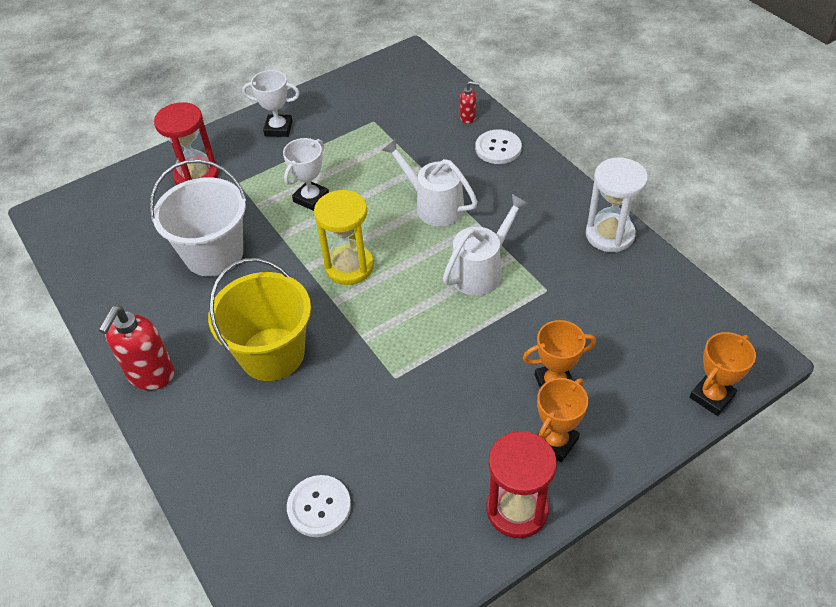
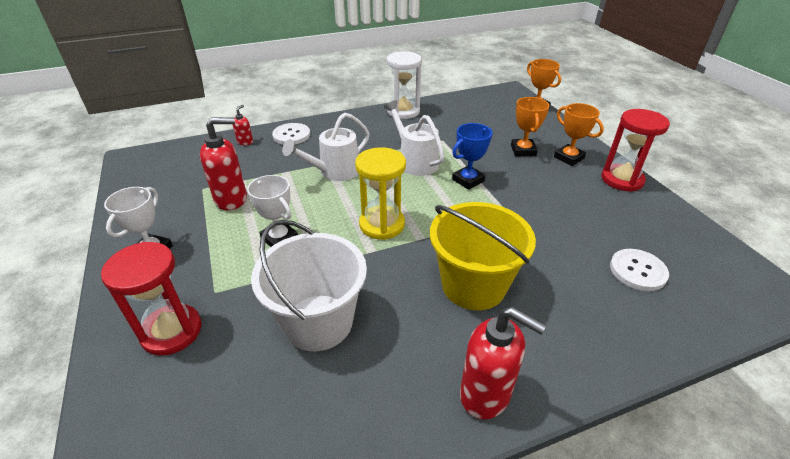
camera: 80 degrees left, 10 degrees down
(361, 147) = (231, 199): none -> red soap dispenser
(456, 329) = (468, 180): none -> blue trophy

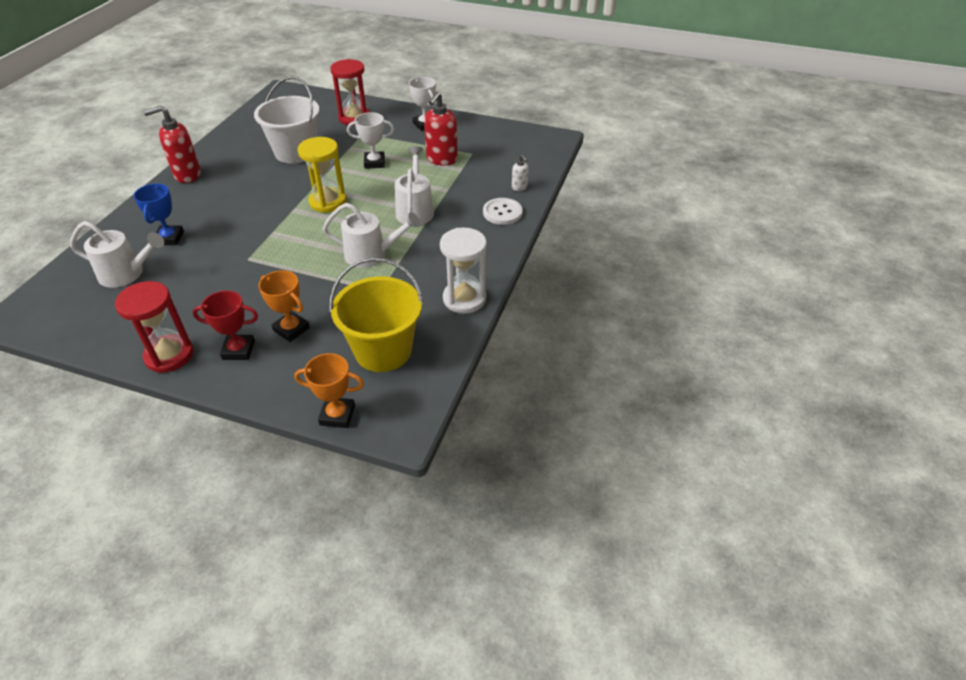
camera: 130 degrees right, 5 degrees up
(245, 142) = (519, 187): red soap dispenser -> white soap dispenser
(468, 180) = (308, 266): blue trophy -> blue trophy (169, 238)
(473, 285) = (232, 206): yellow bucket -> yellow bucket (383, 351)
(568, 158) = (238, 350): orange trophy -> red trophy
(637, 271) = (127, 274): white button -> white watering can

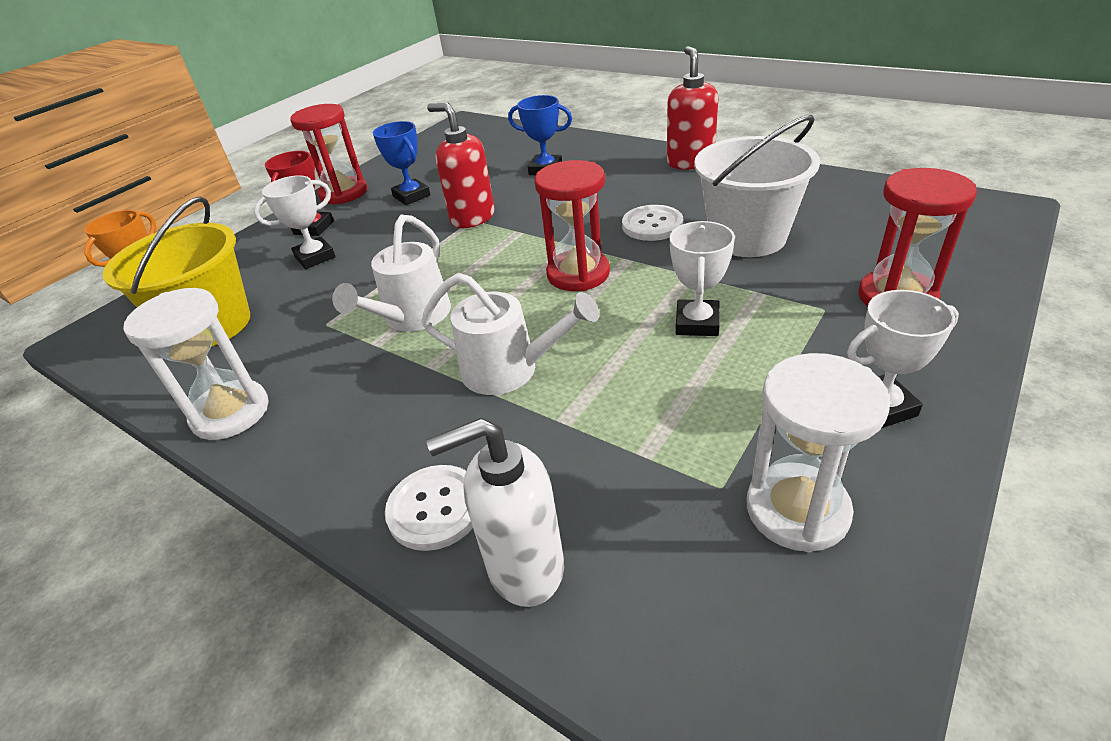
camera: 110 degrees right, 5 degrees down
(127, 274) = (491, 157): white watering can -> none
(193, 304) = (411, 196): none -> blue trophy
(274, 182) = (652, 225): none -> white button
(291, 329) = (315, 257): orange trophy -> white trophy
(328, 202) = (578, 274): yellow hourglass -> red hourglass
(441, 159) = (696, 424): red soap dispenser -> red soap dispenser (472, 218)
(477, 140) = (797, 510): none -> white hourglass
(519, 187) = (524, 567): white soap dispenser -> white soap dispenser, size x2.01

